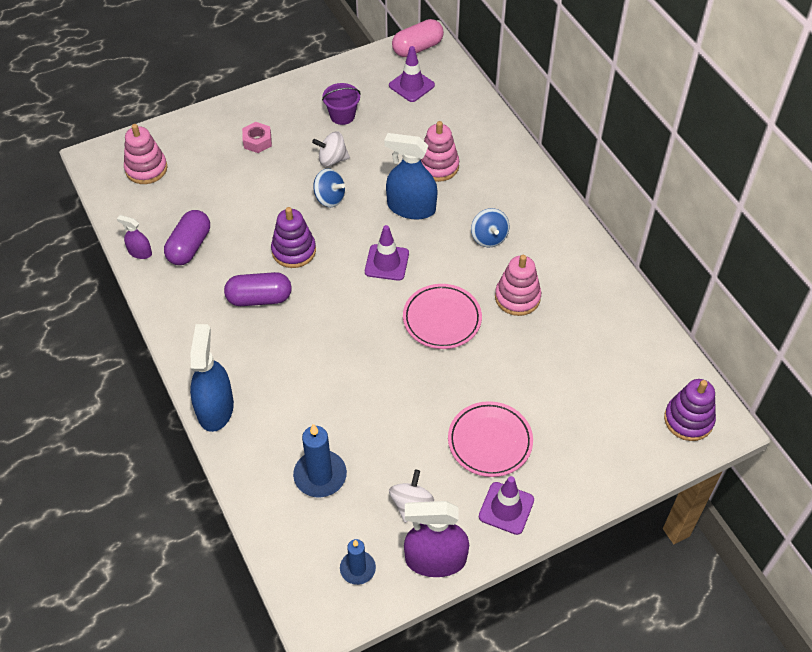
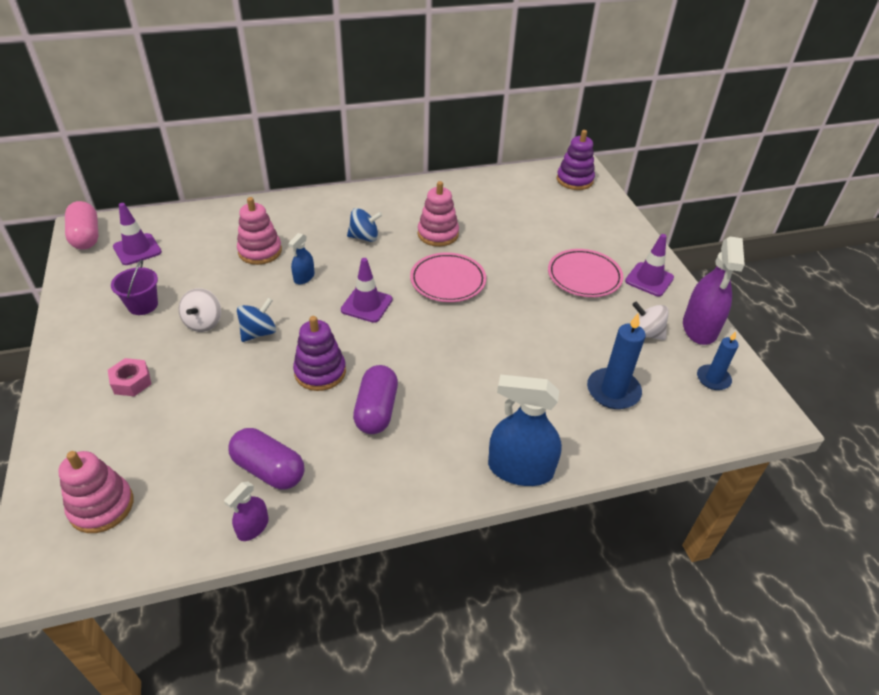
camera: 80 degrees left, 10 degrees down
(411, 208) = (304, 277): blue spray bottle -> blue spray bottle, size x0.51

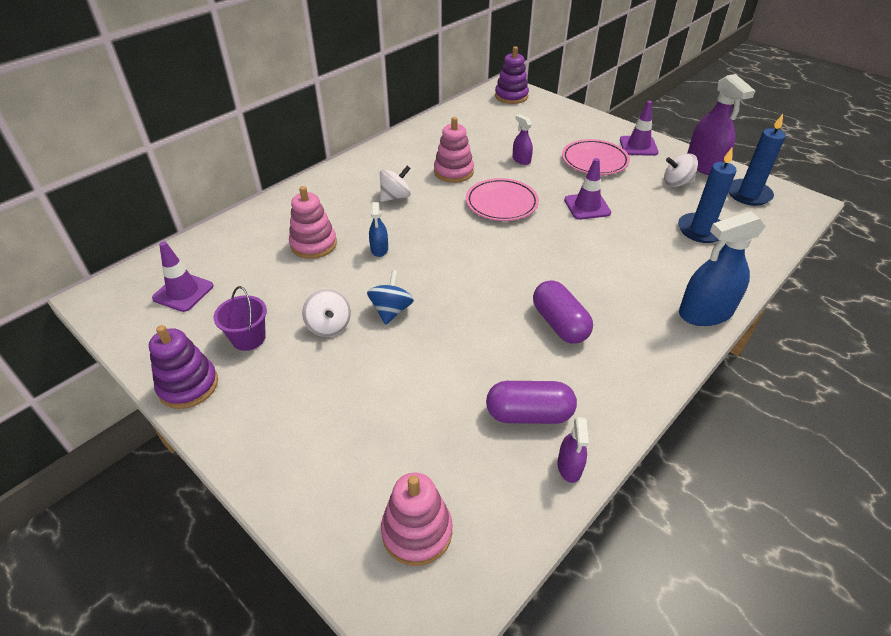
camera: 30 degrees left, 0 degrees up
(86, 237) = (109, 303): pink capsule -> none
(131, 382) = (317, 409): pink nut -> none
(320, 372) = (481, 317): purple stacking toy -> purple stacking toy (188, 385)
(364, 237) = (395, 197): blue spinning top -> white spinning top
(366, 305) = (458, 248): purple traffic cone -> purple traffic cone (587, 206)
(512, 247) = (521, 160): none -> purple spray bottle
(713, 379) = (748, 194): blue candle -> blue candle, size x1.56

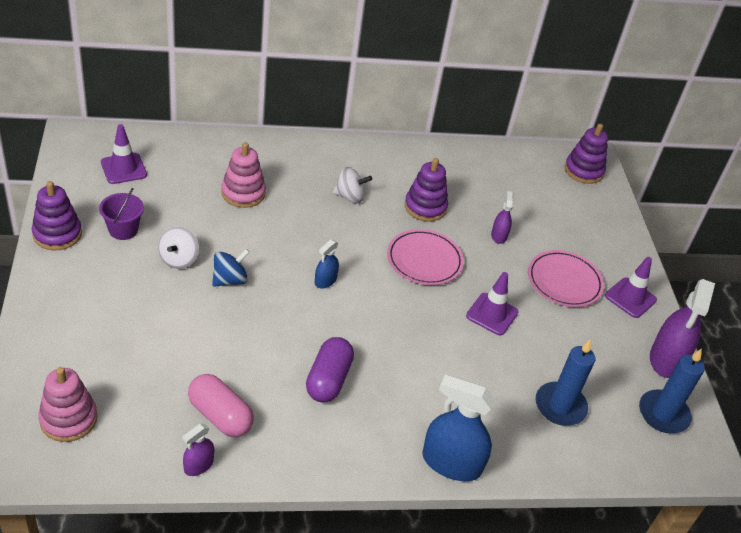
camera: 35 degrees right, 0 degrees up
(379, 249) = (282, 229): blue spray bottle -> blue spray bottle (325, 280)
(453, 172) = (425, 207): pink stacking toy -> purple stacking toy
(529, 414) = (220, 415): purple capsule -> pink capsule
(677, 183) = (609, 354): white spinning top -> none

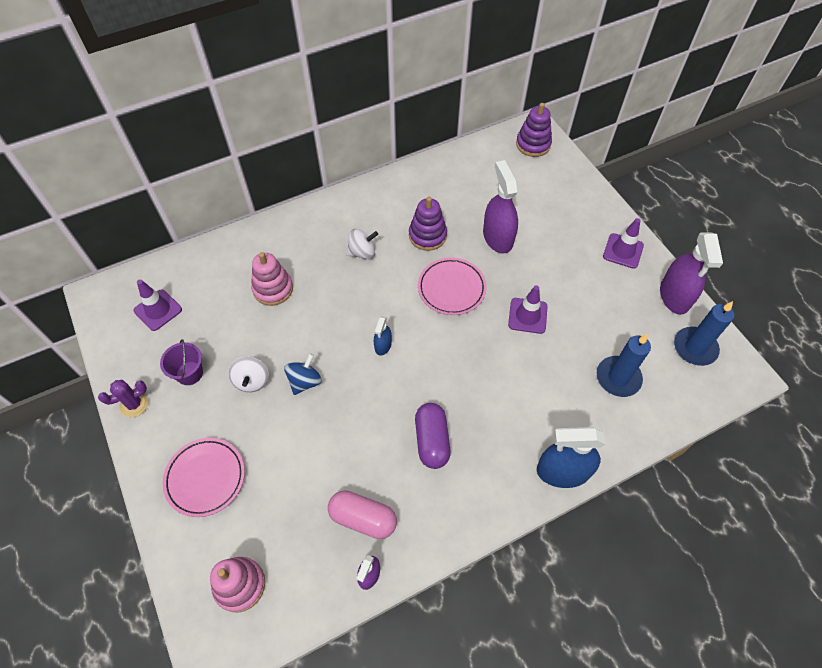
camera: 15 degrees left, 15 degrees up
(57, 234) = (134, 404): purple stacking toy -> purple cactus
(499, 236) = (498, 237): purple spray bottle -> purple spray bottle, size x1.97
(564, 282) = (567, 259): pink plate -> pink plate (205, 478)

